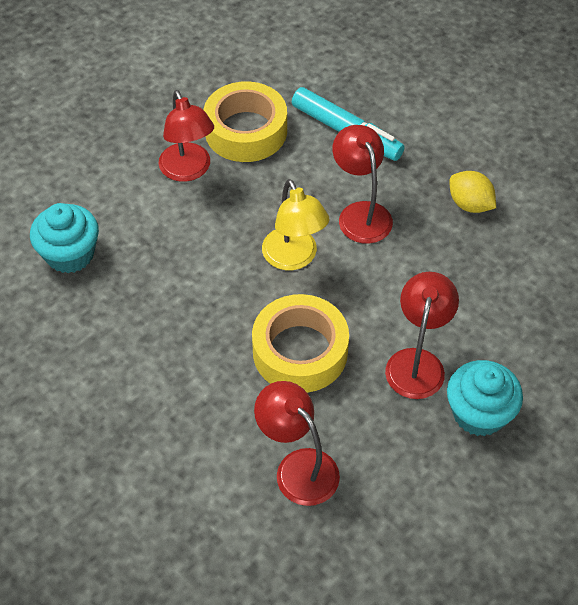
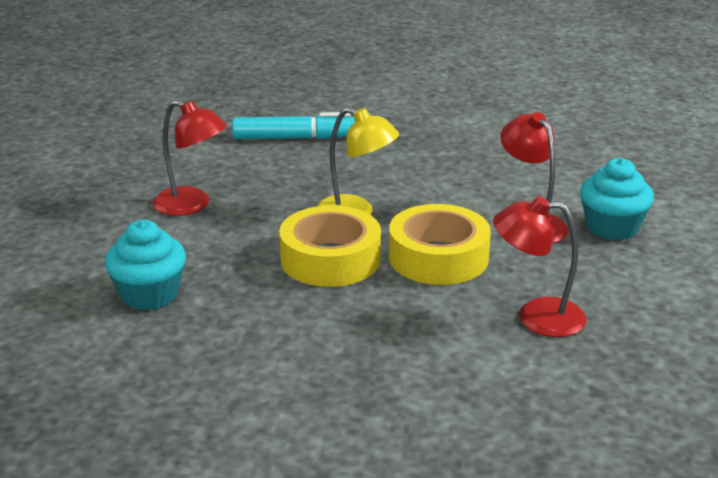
camera: 40 degrees left, 25 degrees down
(246, 131) = (210, 167): yellow tape -> yellow tape (330, 259)
(360, 213) = (371, 171): red lamp -> none
(469, 204) = (443, 137): yellow lemon -> none

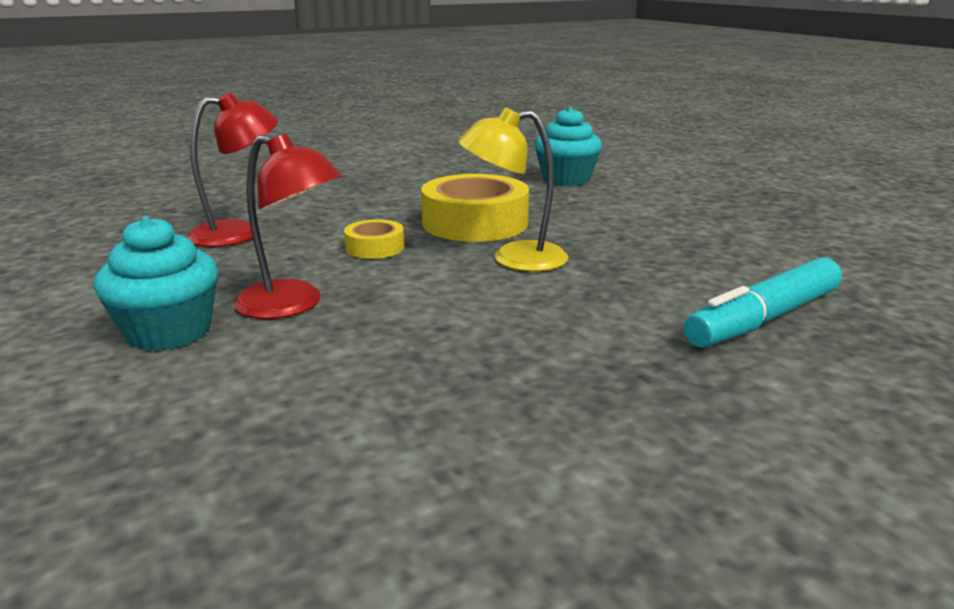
camera: 145 degrees right, 5 degrees down
(192, 205) = (675, 224): red lamp -> none
(438, 257) = (375, 247): yellow tape -> yellow tape, size x0.51

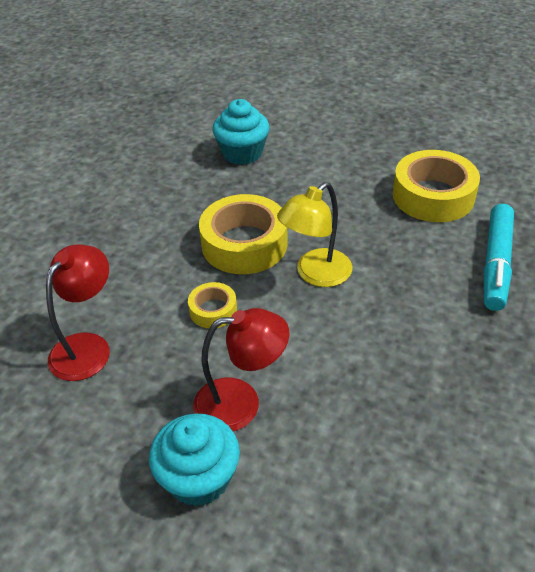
camera: 35 degrees left, 20 degrees up
(749, 251) = (433, 196): none -> yellow tape

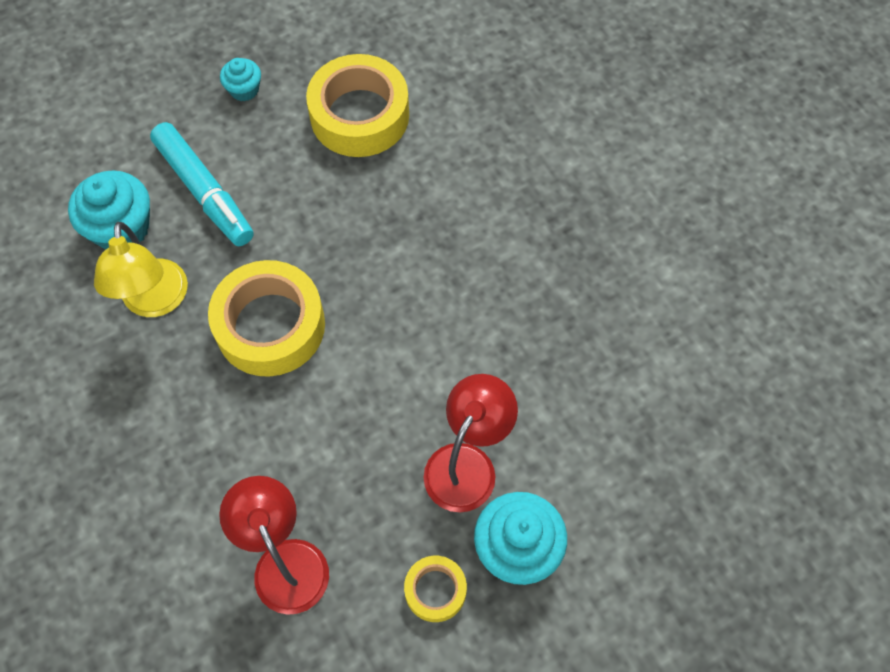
camera: 55 degrees left, 20 degrees up
(213, 310) = (336, 415): yellow tape -> yellow tape (435, 590)
(315, 274) = (370, 294): yellow lamp -> yellow lamp (155, 302)
(385, 143) = (244, 89): none -> turquoise cupcake
(495, 264) = (486, 143): turquoise marker -> turquoise marker (204, 191)

